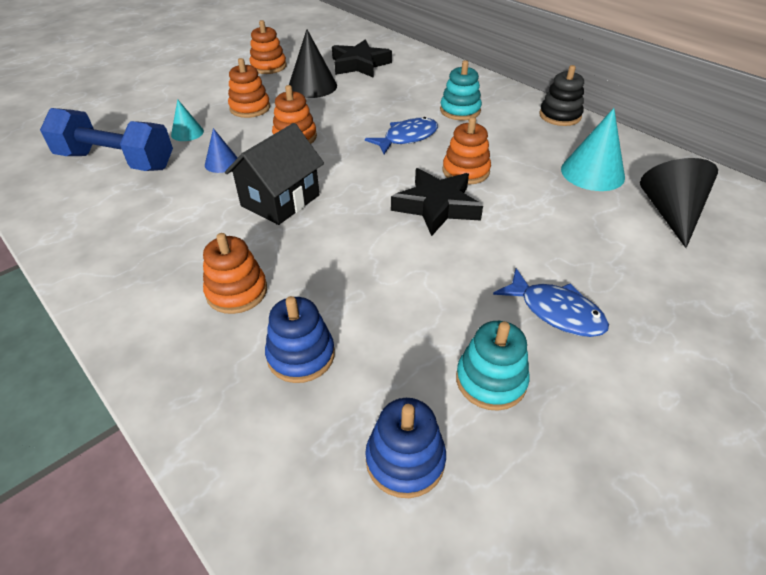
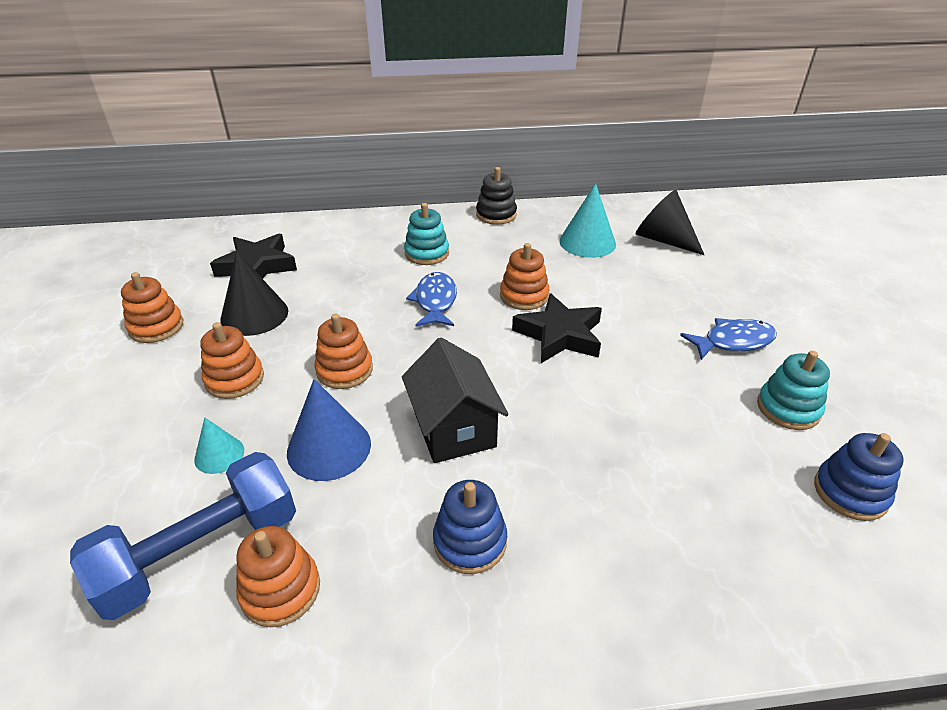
camera: 55 degrees left, 5 degrees down
(222, 163) = (329, 447): blue cone -> blue cone, size x1.76
(237, 292) = (582, 521): orange stacking toy -> orange stacking toy (280, 590)
(301, 355) = (704, 508): blue stacking toy -> blue stacking toy (470, 541)

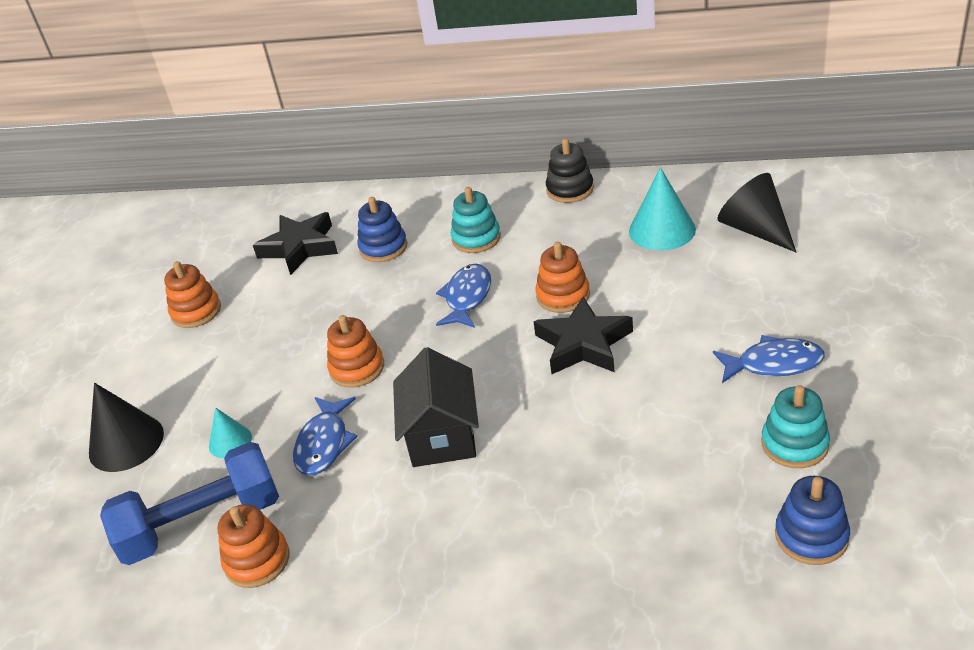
camera: 20 degrees right, 0 degrees up
(234, 379) = (256, 370): orange stacking toy -> none
(254, 315) = (286, 303): black cone -> black cone (126, 443)
(329, 447) = (324, 443): blue cone -> blue fish
(470, 541) = (422, 540): blue stacking toy -> blue stacking toy (383, 247)

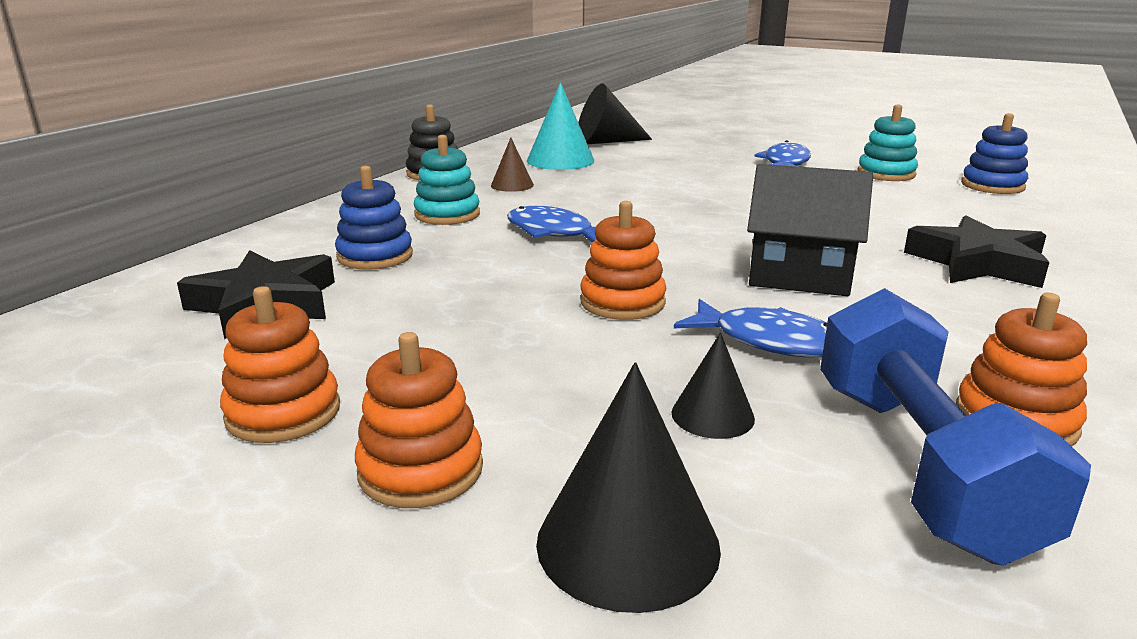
camera: 75 degrees left, 15 degrees down
(230, 441) = (712, 415): turquoise cone -> black cone
(563, 295) = (610, 200): orange stacking toy -> orange stacking toy (421, 470)
(567, 235) = (512, 185): none -> brown cone
(583, 344) = (697, 204): black star -> black star (977, 263)

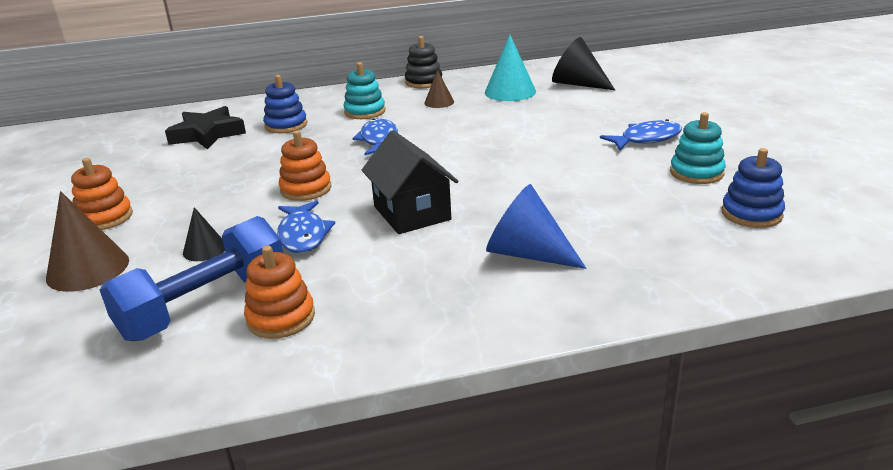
camera: 50 degrees right, 5 degrees up
(283, 413) = (122, 180): orange stacking toy -> none
(627, 543) = (88, 269): black cone -> brown cone
(977, 263) = (527, 253): black star -> blue cone

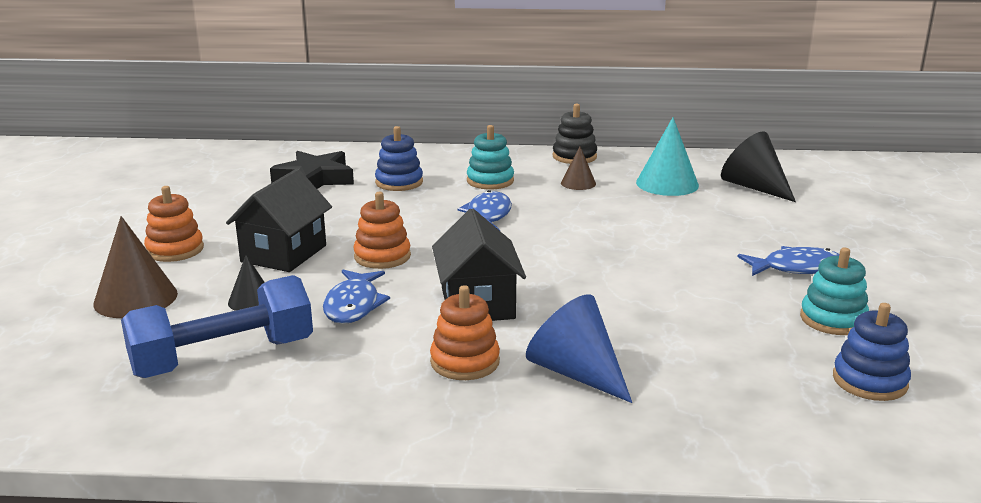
camera: 15 degrees right, 5 degrees down
(213, 202) = (284, 253): none -> black house
(281, 318) = (287, 386): orange stacking toy -> orange stacking toy (465, 362)

